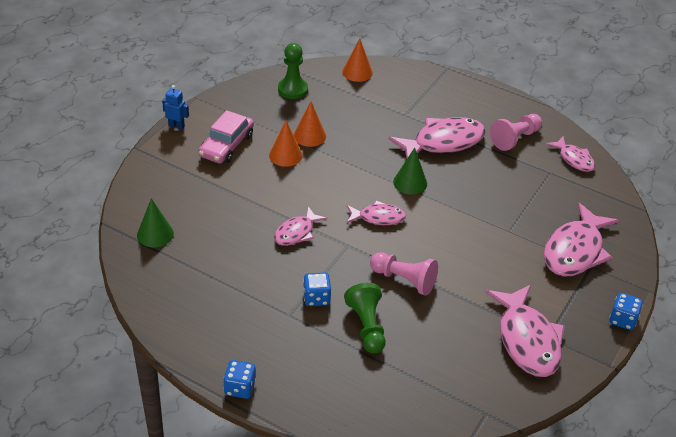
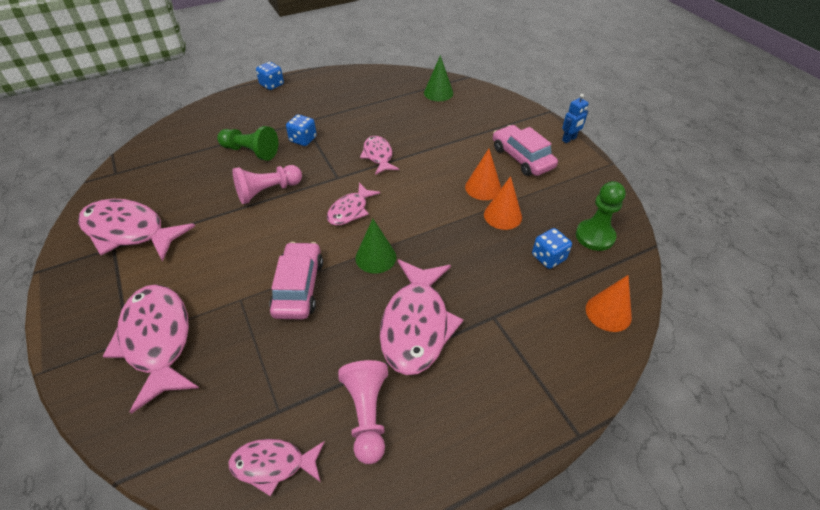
camera: 125 degrees right, 5 degrees up
(471, 207) = (299, 287): none -> pink car
(622, 320) = (53, 316): blue dice -> blue dice (548, 257)

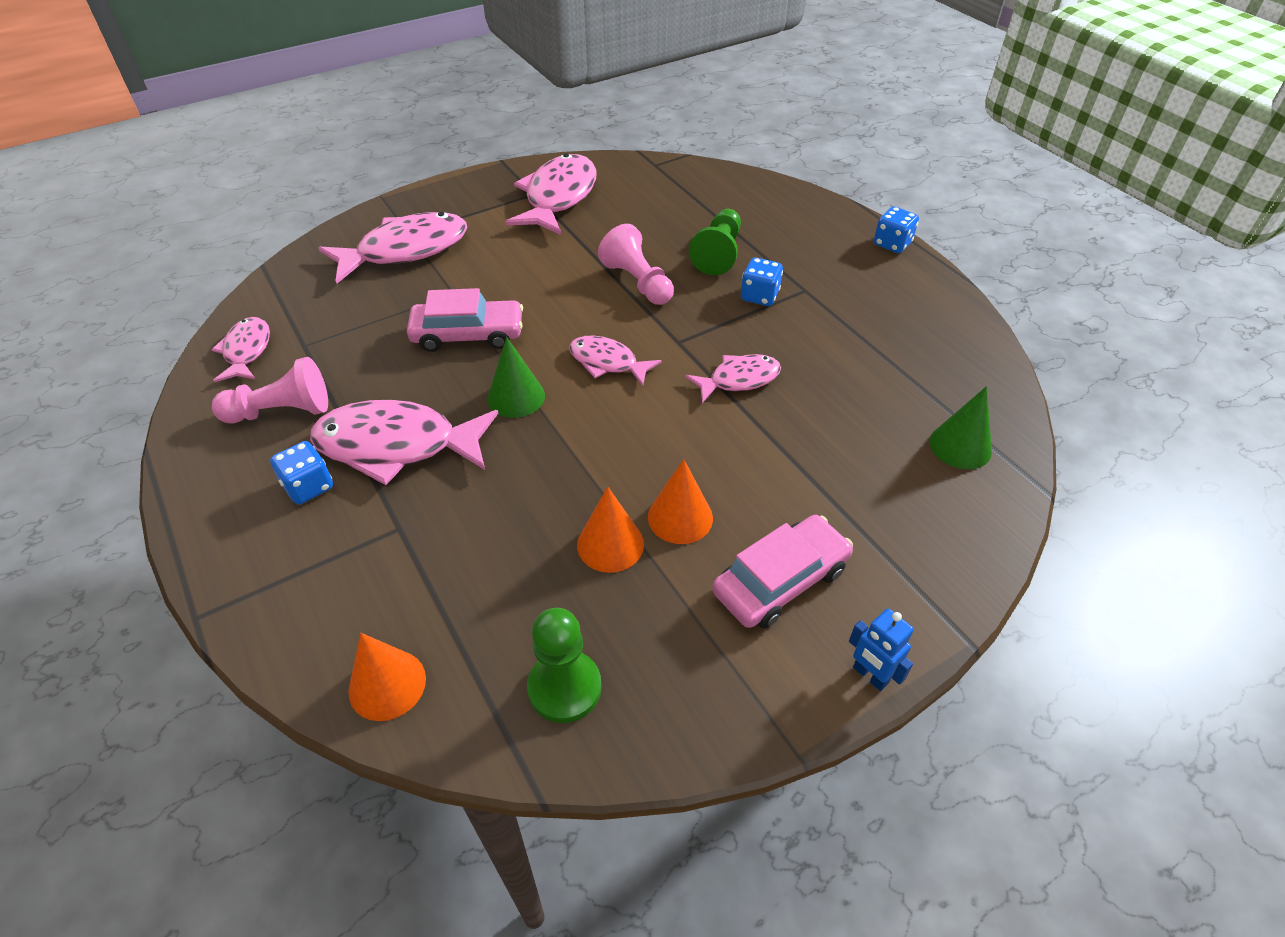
camera: 85 degrees right, 0 degrees up
(548, 257) = (512, 606): blue dice -> blue dice (308, 486)

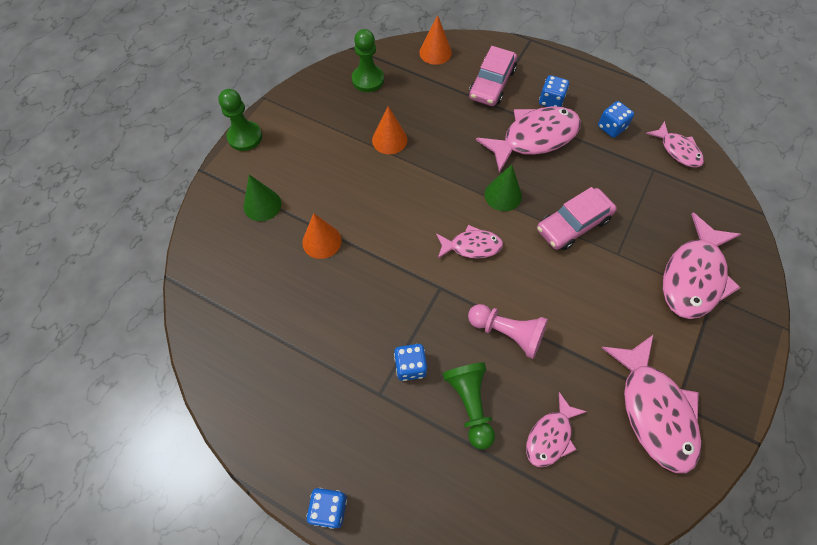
camera: 150 degrees right, 15 degrees up
(282, 411) = (611, 127): pink pawn -> blue dice
(680, 517) = (365, 168): orange cone -> orange cone (321, 241)
(739, 380) = (382, 274): pink fish -> pink fish (550, 436)
(780, 581) = (300, 159): pink car -> pink car (491, 84)
(870, 675) = (245, 137): blue robot -> green pawn
(960, 446) = (225, 288): green cone -> green cone (262, 205)

